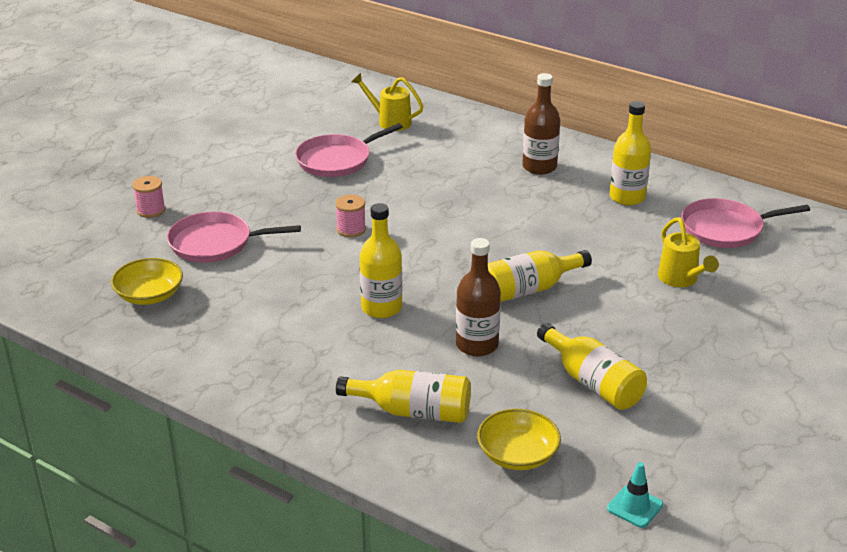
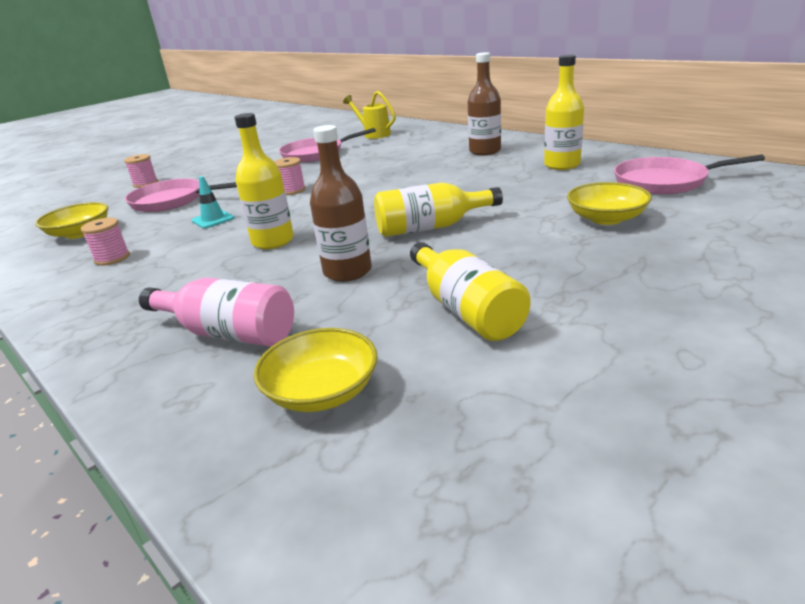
camera: 15 degrees right, 5 degrees down
(226, 331) = (112, 258): none -> pink spool
(413, 411) = (228, 333): yellow bottle -> pink bottle
(634, 506) = (465, 488): turquoise traffic cone -> turquoise traffic cone (213, 219)
(680, 279) = (606, 218): yellow watering can -> yellow bowl

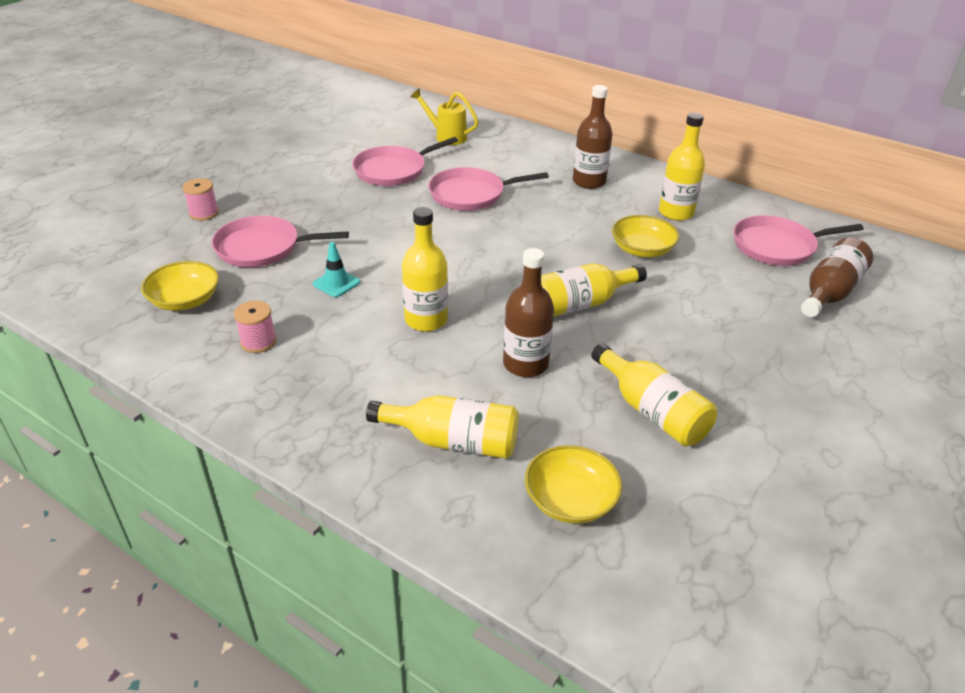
camera: 15 degrees left, 10 degrees up
(228, 333) = (453, 441): pink bottle -> yellow bottle
(292, 190) = (401, 237): pink spool -> none
(372, 163) = (471, 194): none -> pink pan
(606, 218) = (737, 297): yellow bowl -> yellow bowl (642, 249)
(719, 212) = (829, 292): none -> brown bottle

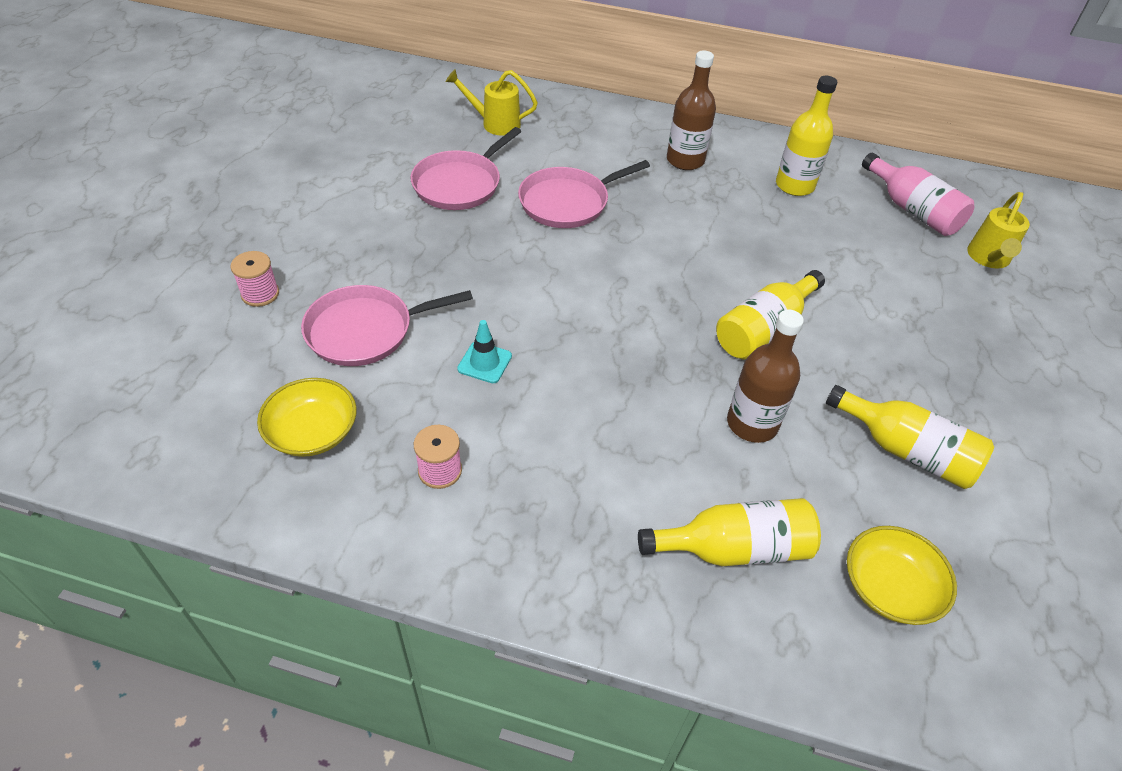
camera: 20 degrees left, 10 degrees up
(426, 320) = (615, 390): yellow bottle -> none
(642, 249) = (787, 242): yellow bowl -> none
(777, 246) = (912, 210): pink pan -> pink bottle
(829, 292) = (988, 258): brown bottle -> yellow watering can

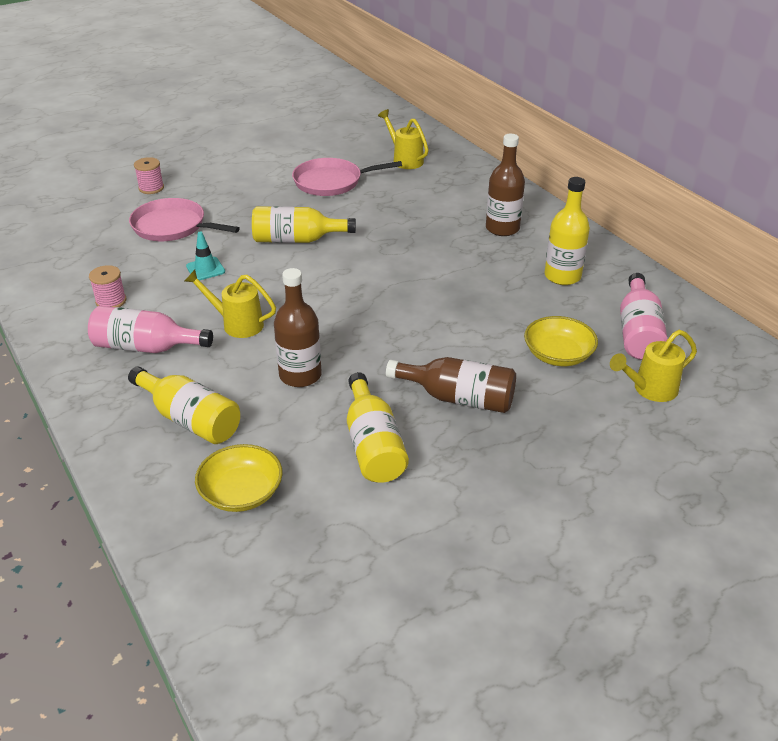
camera: 45 degrees right, 10 degrees down
(312, 432) = (85, 255): yellow bowl -> yellow bowl (558, 355)
(566, 499) = (146, 347): none -> pink bottle
(568, 202) = (381, 217): pink pan -> none
(615, 407) = (237, 324): none -> yellow watering can
(764, 329) = (392, 337): yellow bottle -> yellow bottle (297, 240)
(894, 356) = (458, 398): none -> brown bottle

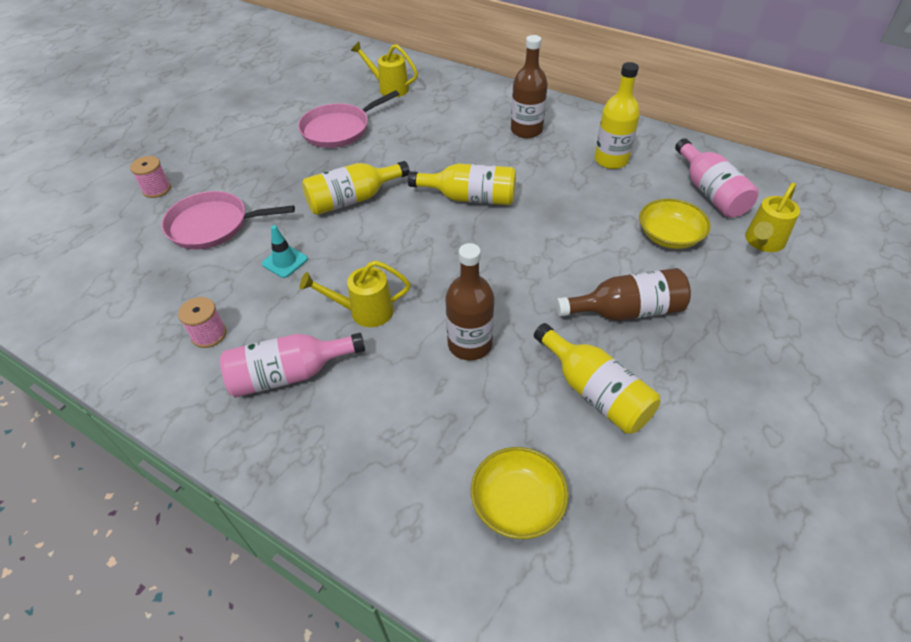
camera: 25 degrees left, 10 degrees up
(190, 419) = (400, 440): yellow bottle -> yellow bottle (470, 198)

